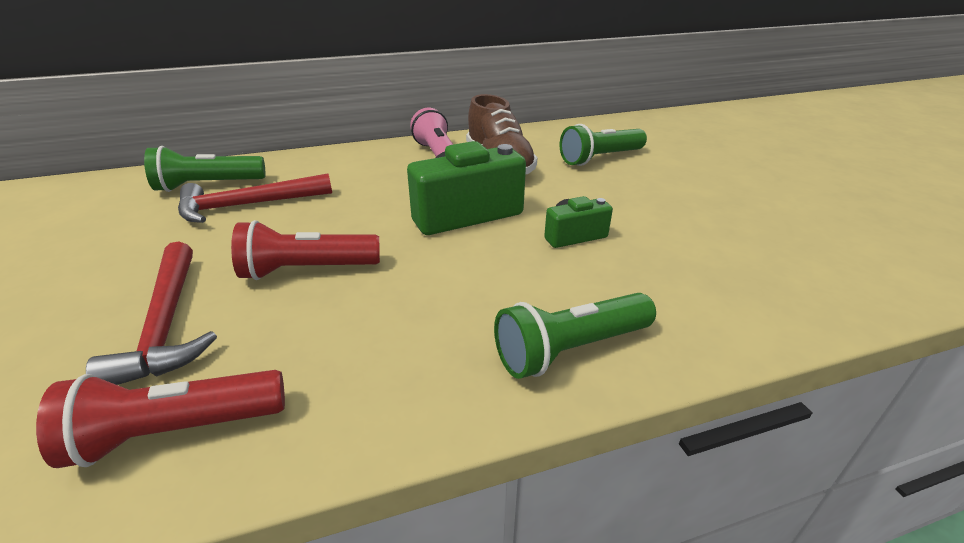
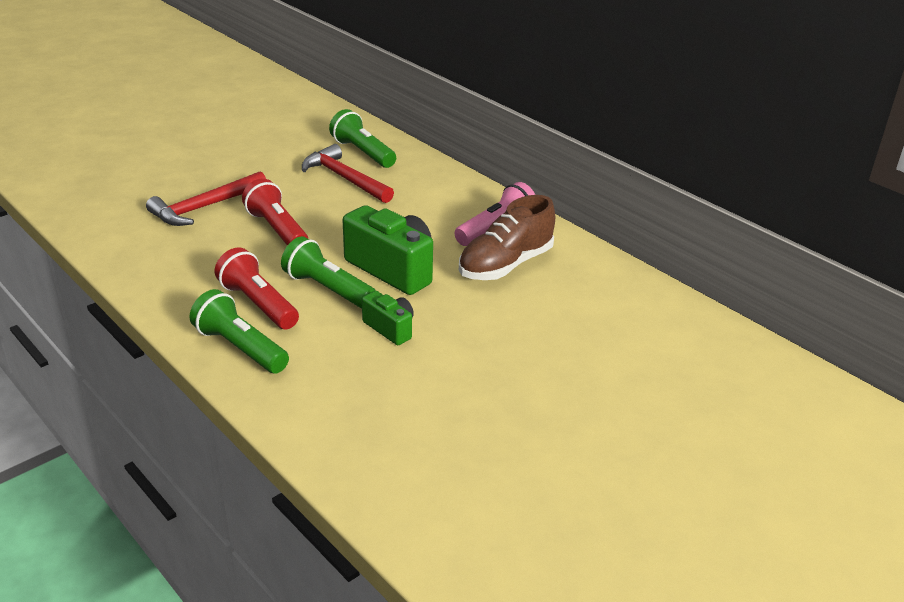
camera: 65 degrees right, 0 degrees up
(176, 431) = (133, 243): red flashlight -> red flashlight (258, 304)
(600, 158) = (573, 322): green flashlight -> green flashlight (327, 289)

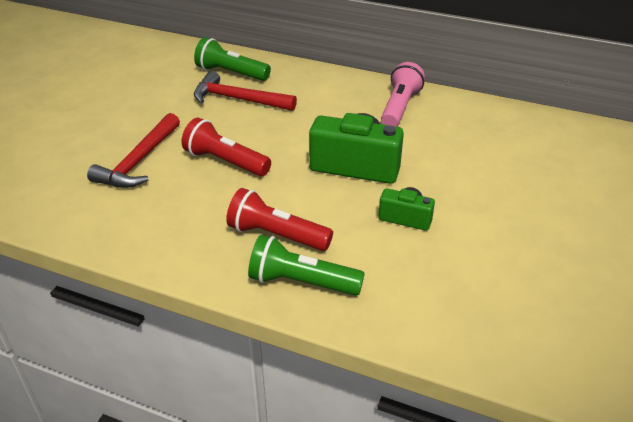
camera: 25 degrees left, 5 degrees up
(327, 289) = (321, 201): green flashlight -> none
(505, 265) = (436, 134): brown shoe -> none

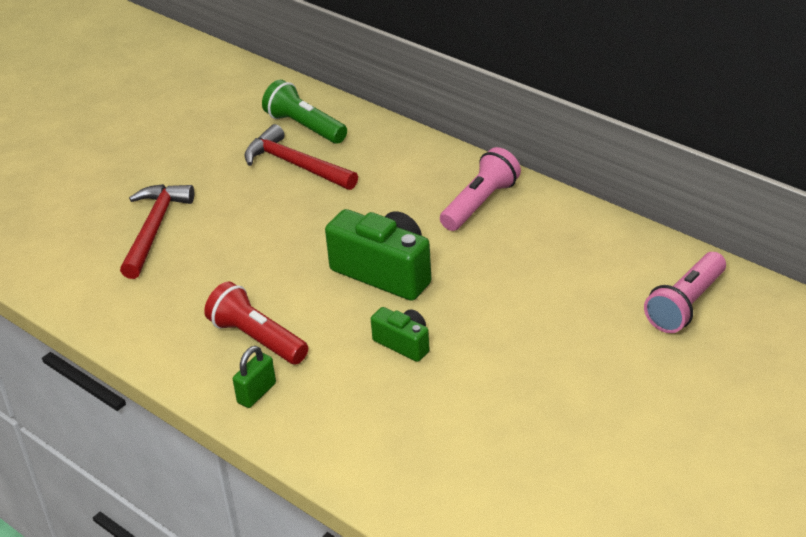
camera: 20 degrees right, 0 degrees up
(139, 161) = (154, 229): red hammer -> red hammer turned 150 degrees clockwise
(225, 162) = (244, 244): red flashlight -> none
(301, 282) = (256, 393): green flashlight -> green padlock
(599, 155) = (685, 305): none -> pink flashlight

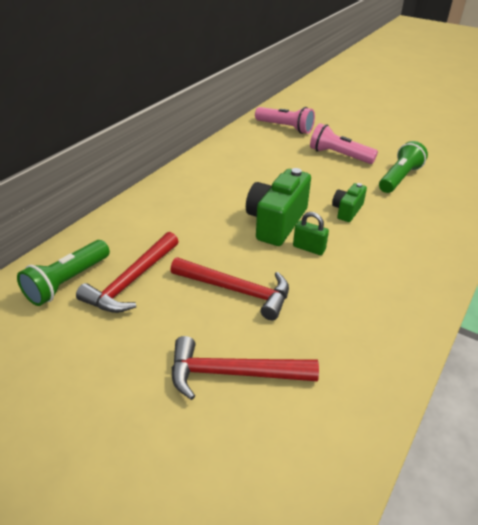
camera: 100 degrees left, 0 degrees up
(256, 393) = (424, 270): green padlock -> green padlock (309, 248)
(257, 338) = (368, 277): red flashlight -> none
(262, 234) = (237, 291): none -> red hammer
(480, 203) = (195, 187): pink flashlight -> pink flashlight (339, 155)
(495, 424) = (399, 178): none -> green flashlight

